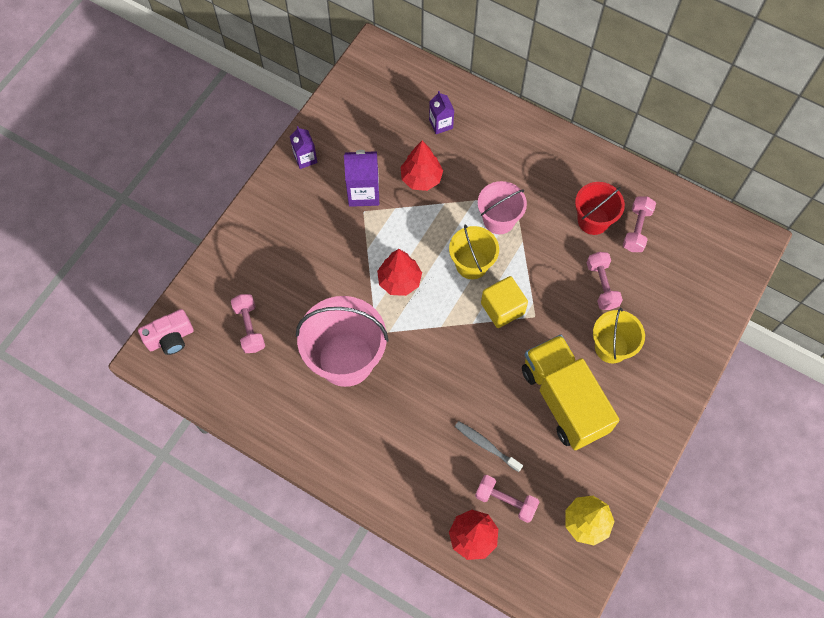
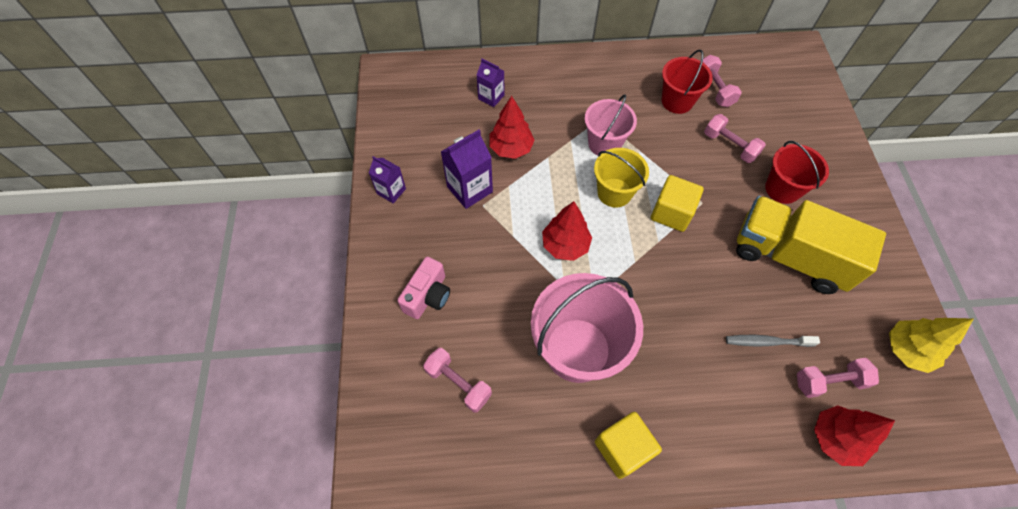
camera: 35 degrees left, 5 degrees down
(171, 338) = (382, 452): pink camera -> pink camera (428, 296)
(323, 441) = (623, 448): none -> yellow cube
(611, 347) = (782, 189): yellow bucket -> red bucket

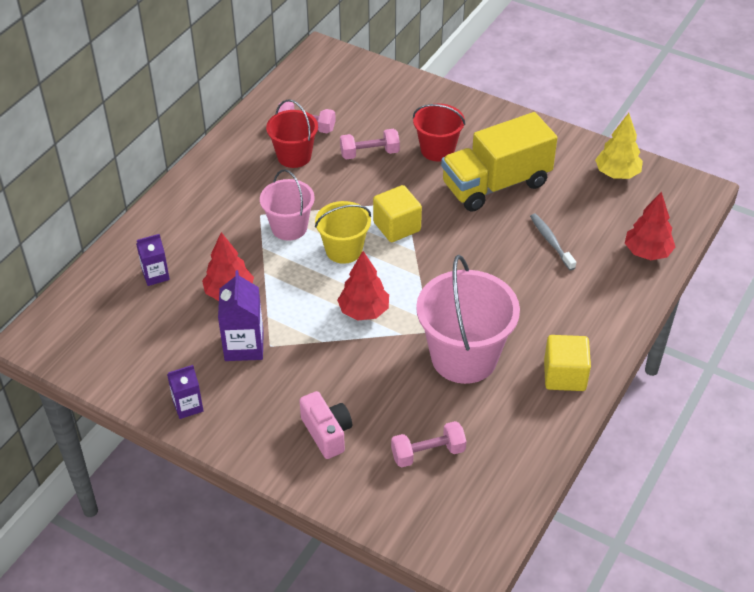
camera: 55 degrees left, 15 degrees down
(767, 342) = (551, 241): grey toothbrush -> grey toothbrush turned 120 degrees clockwise
(829, 381) = (606, 228): pink dumbbell -> none

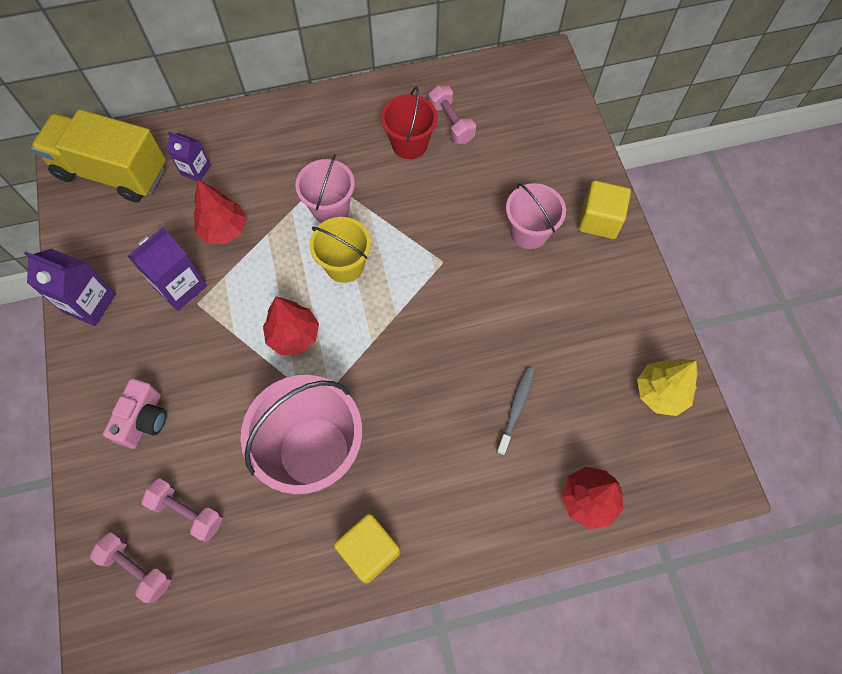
camera: 45 degrees right, 20 degrees up
(188, 406) = (89, 303): purple carton -> purple carton, size x1.59
(369, 153) = (470, 189): pink dumbbell -> pink dumbbell (137, 568)
(397, 226) = (409, 279): yellow cube -> yellow cube (599, 220)
(437, 150) = (529, 232): red bucket -> pink bucket
(496, 184) = (537, 309): yellow truck -> yellow truck (112, 172)

